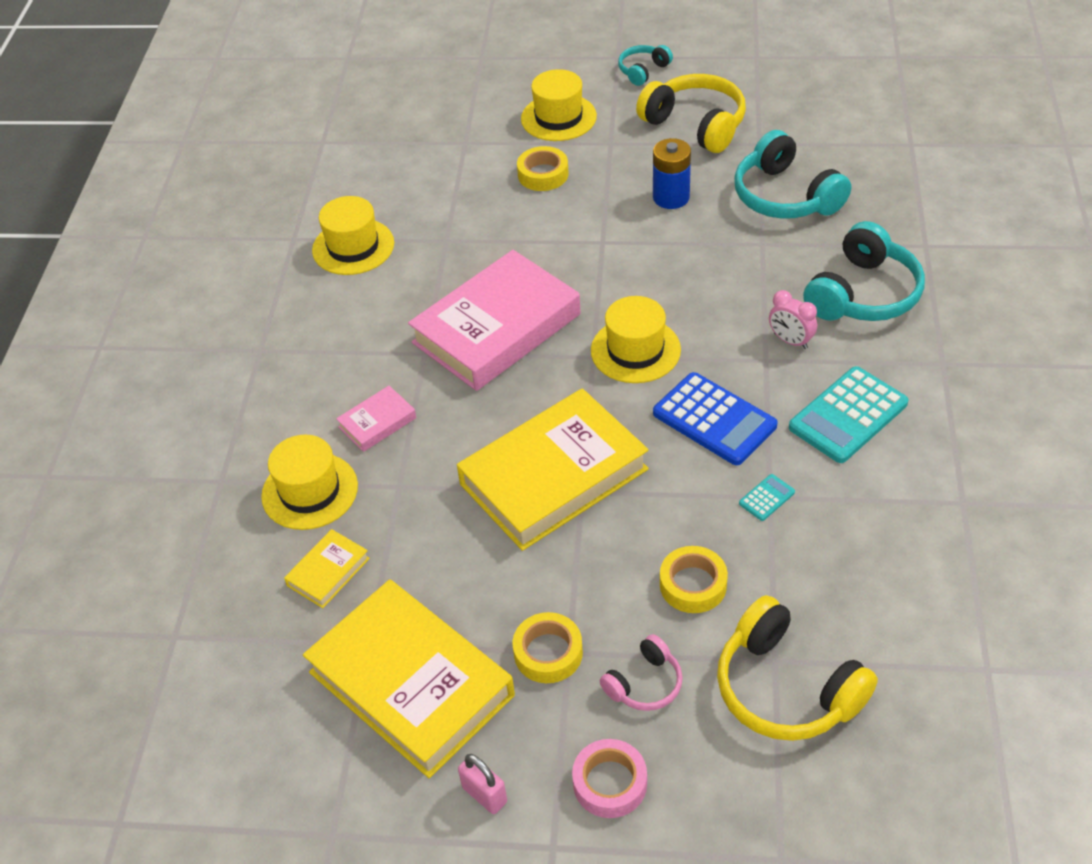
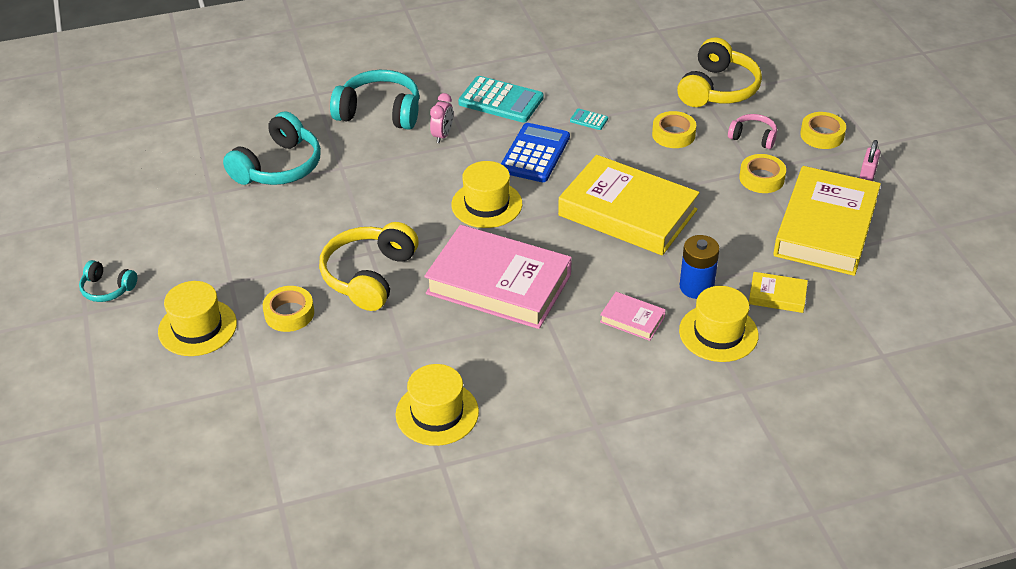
camera: 115 degrees left, 5 degrees down
(610, 783) = (822, 135): pink tape -> yellow tape
(671, 197) = (299, 227): blue battery -> blue battery (696, 287)
(696, 124) = (190, 235): yellow headphones -> yellow headphones (369, 276)

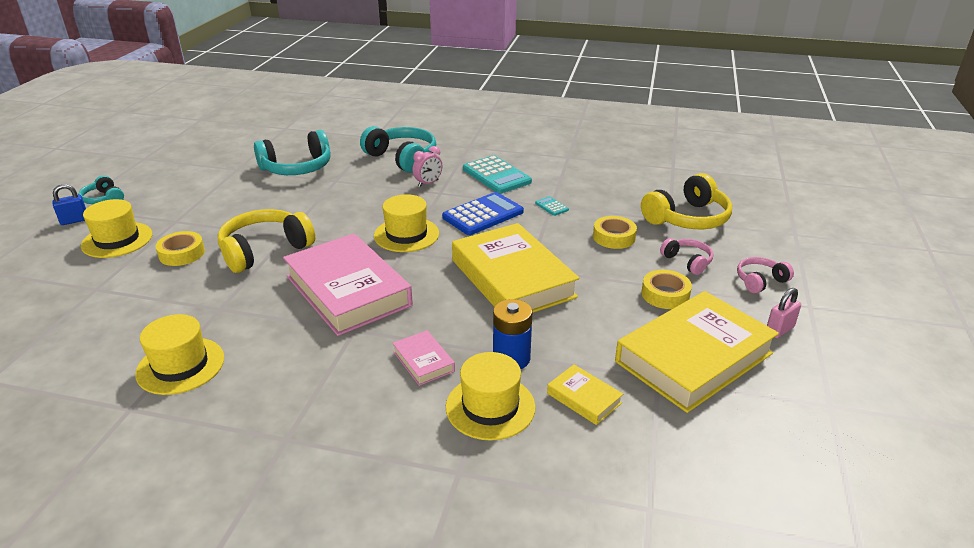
camera: 30 degrees right, 10 degrees down
(113, 326) = (74, 221): none -> blue padlock
(822, 135) = (760, 281): yellow tape -> pink headphones

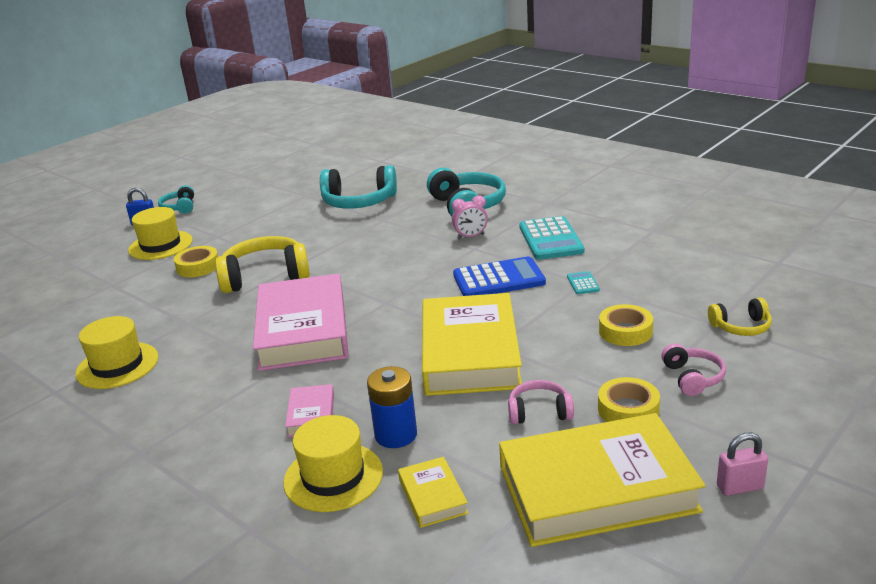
camera: 30 degrees right, 5 degrees down
(406, 235) = (403, 286): yellow hat -> none
(687, 218) = (741, 327): yellow headphones -> yellow headphones, size x0.53
(760, 281) = (770, 422): pink headphones -> pink headphones (539, 412)

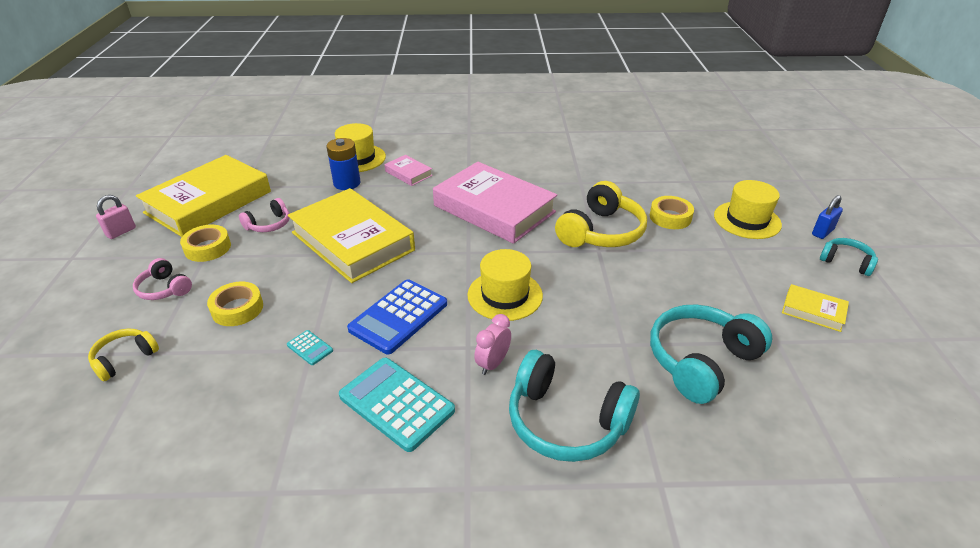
camera: 135 degrees right, 10 degrees up
(117, 365) = (564, 150): yellow hat -> yellow hat (505, 295)
(433, 496) = (297, 170): yellow book -> yellow book (813, 311)

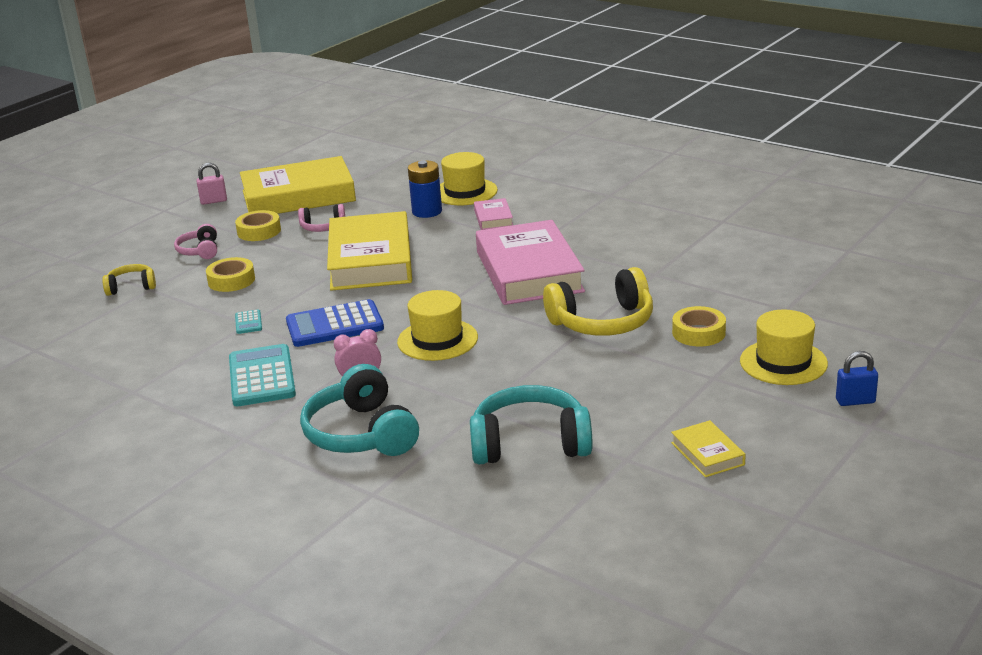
camera: 40 degrees right, 10 degrees down
(846, 262) = (829, 433): turquoise headphones -> none

